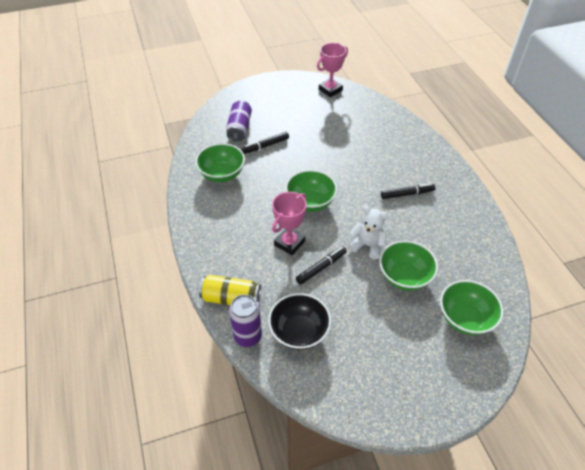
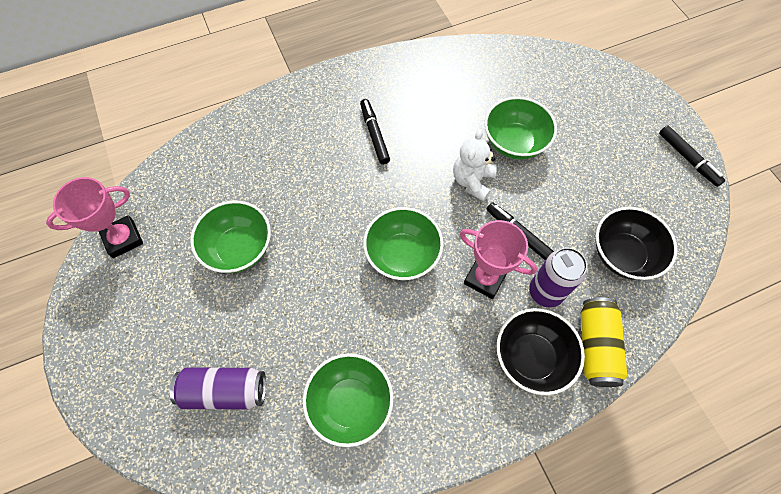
camera: 95 degrees left, 15 degrees up
(231, 260) = (531, 357): none -> black bowl
(248, 336) = (647, 316): purple can -> purple can (545, 292)
(265, 146) = (275, 336): black marker -> black marker (688, 159)
(330, 90) = (123, 239): pink trophy -> pink trophy turned 75 degrees counterclockwise
(465, 318) = (557, 90): green bowl -> green bowl (239, 248)

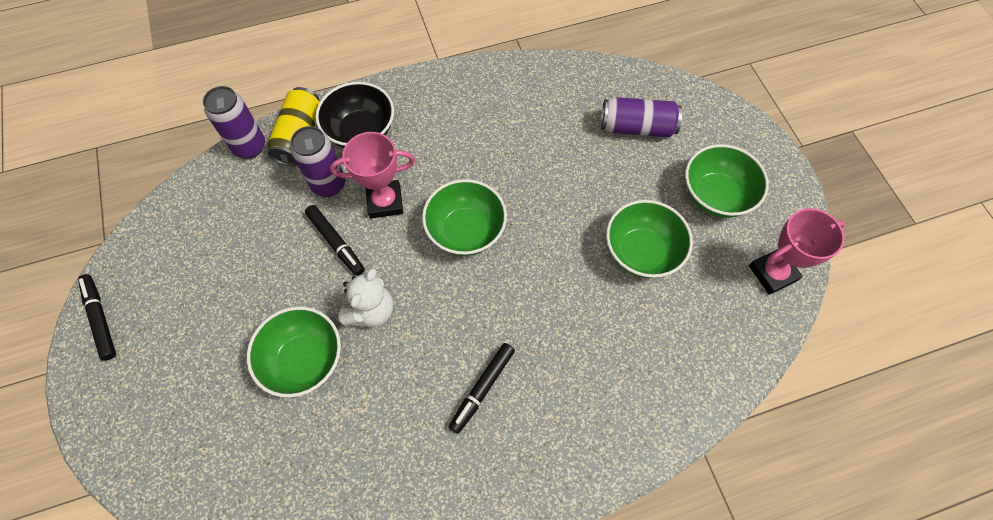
camera: 175 degrees left, 0 degrees up
(350, 403) = (526, 111): green bowl -> green bowl (715, 196)
(374, 134) = (482, 388): black marker -> black marker turned 45 degrees clockwise
(485, 278) = (385, 202): pink trophy -> pink trophy turned 45 degrees counterclockwise
(622, 255) = (235, 213): black bowl -> none
(643, 328) = (249, 147): none -> purple can

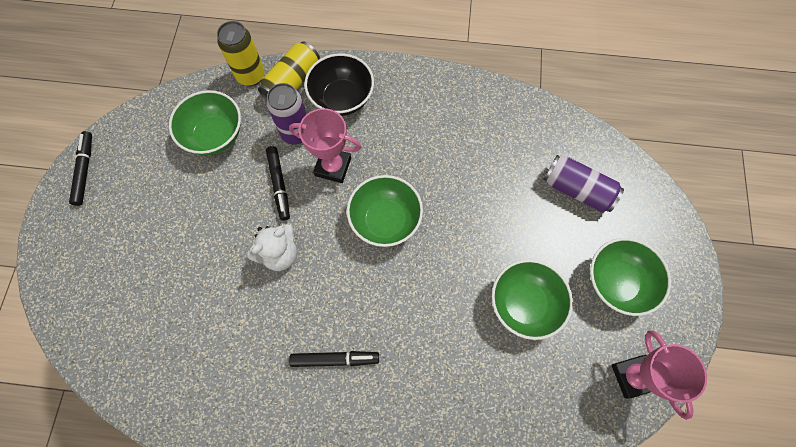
camera: 25 degrees right, 5 degrees up
(249, 147) = (251, 76): purple can -> yellow can
(304, 360) = (212, 271): green bowl -> green bowl (215, 135)
(482, 388) = (335, 359): black marker -> black marker turned 150 degrees counterclockwise
(772, 273) = (633, 376): pink trophy -> pink trophy turned 75 degrees clockwise

